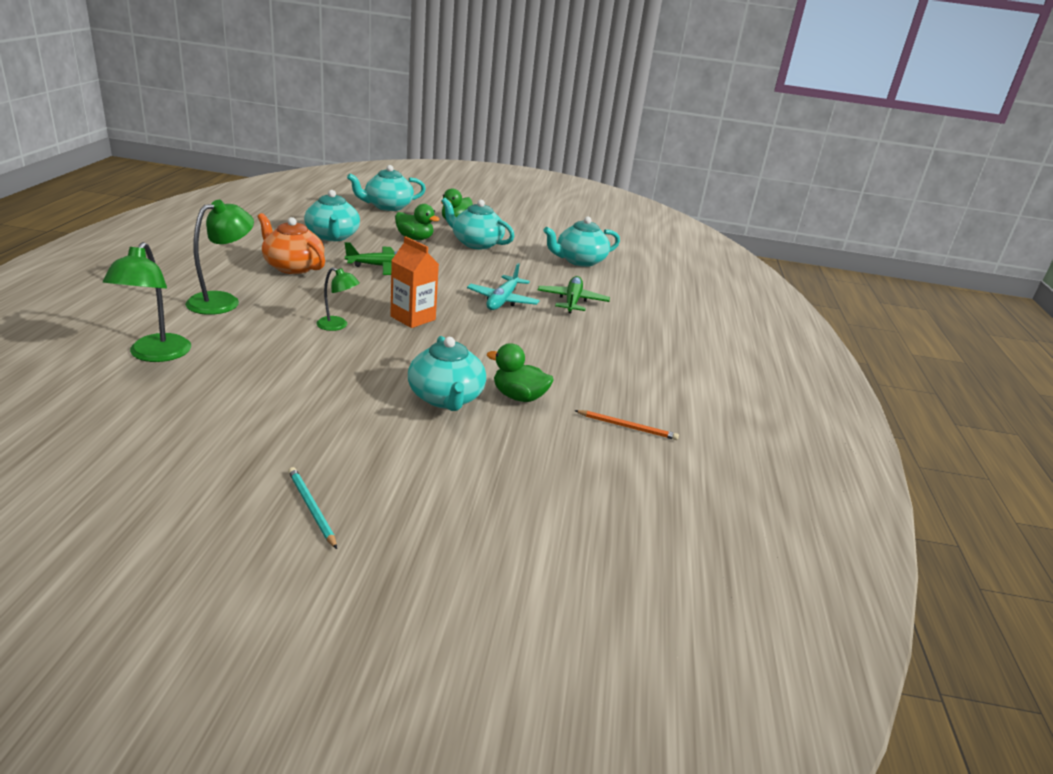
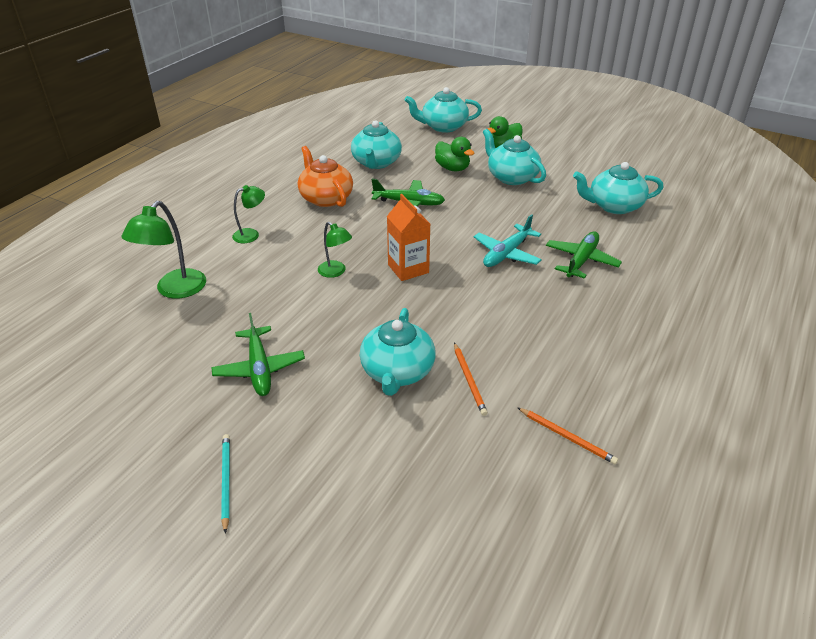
camera: 25 degrees right, 10 degrees up
(223, 301) = (251, 234): green lamp -> green lamp, size x0.60
(296, 411) = (259, 368): none -> green plane
(519, 397) = (469, 380): green duck -> orange pencil

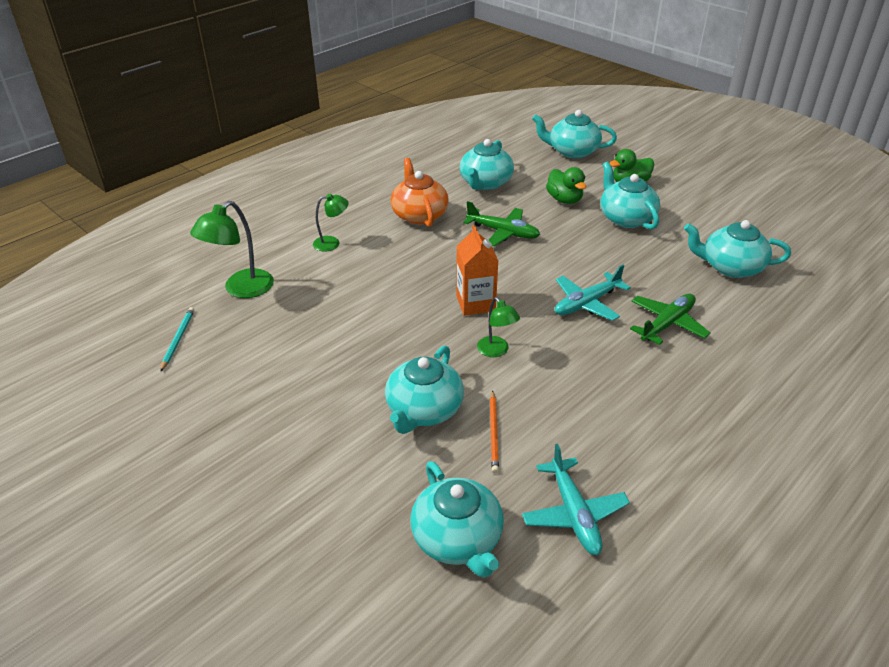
camera: 15 degrees right, 0 degrees up
(226, 481) = (222, 486): turquoise pencil -> turquoise pencil (178, 339)
(259, 368) = (292, 382): green plane -> none
(335, 272) = (400, 295): green lamp -> green lamp (496, 351)
(474, 482) = (458, 539): none -> turquoise teapot
(567, 437) = (574, 513): orange pencil -> turquoise plane

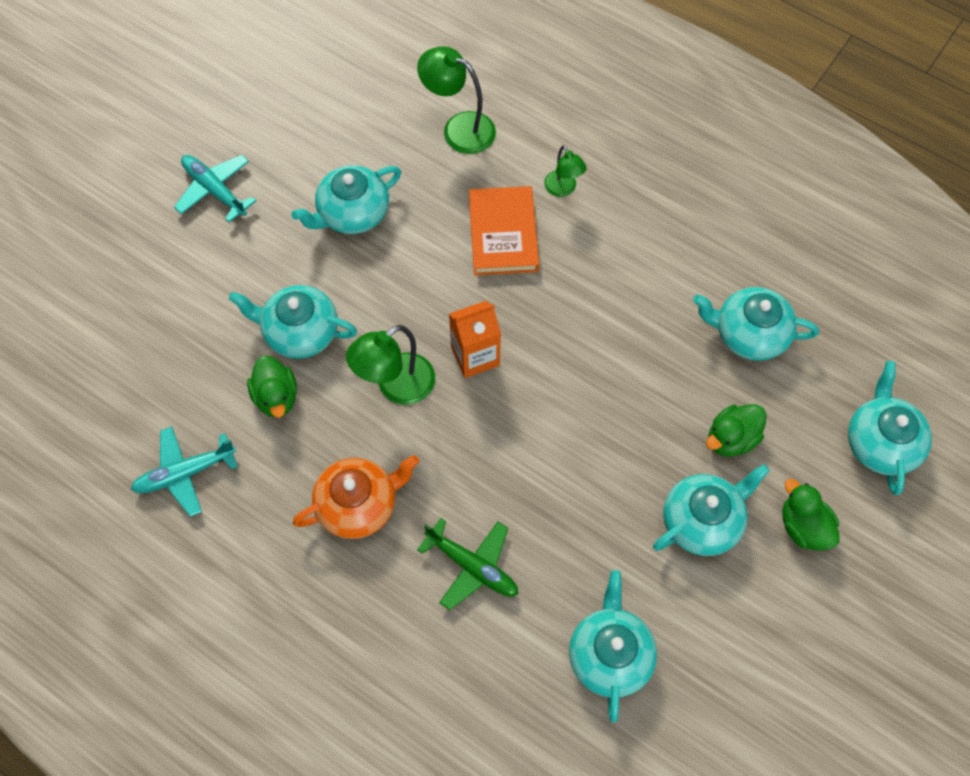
camera: 80 degrees right, 25 degrees up
(178, 339) = (371, 102): turquoise pencil -> none
(362, 277) = (503, 234): none -> orange book
(419, 215) = (647, 268): orange teapot -> orange teapot (358, 505)
(458, 539) = (152, 383): turquoise teapot -> turquoise teapot (352, 213)
(494, 433) = (276, 397): orange pencil -> green duck
(496, 351) = (396, 387): green lamp -> green lamp, size x1.67
(503, 232) = (629, 369): green plane -> none
(587, 303) = (496, 475): turquoise plane -> turquoise plane (215, 190)

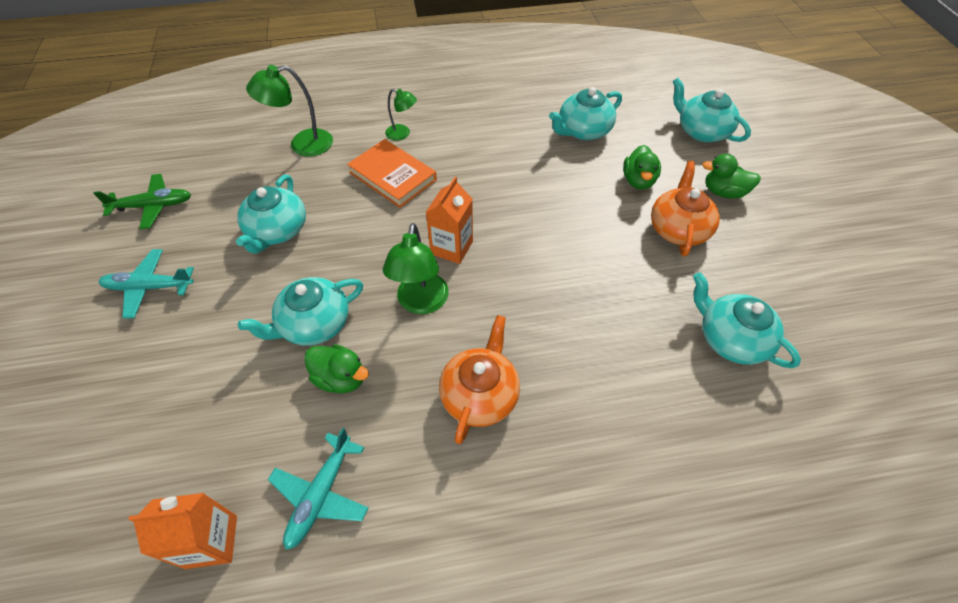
camera: 45 degrees left, 10 degrees down
(97, 441) = (211, 541): none -> orange carton
(472, 566) = (596, 364): green plane -> green plane (153, 206)
(703, 521) = (678, 229): turquoise teapot -> orange teapot

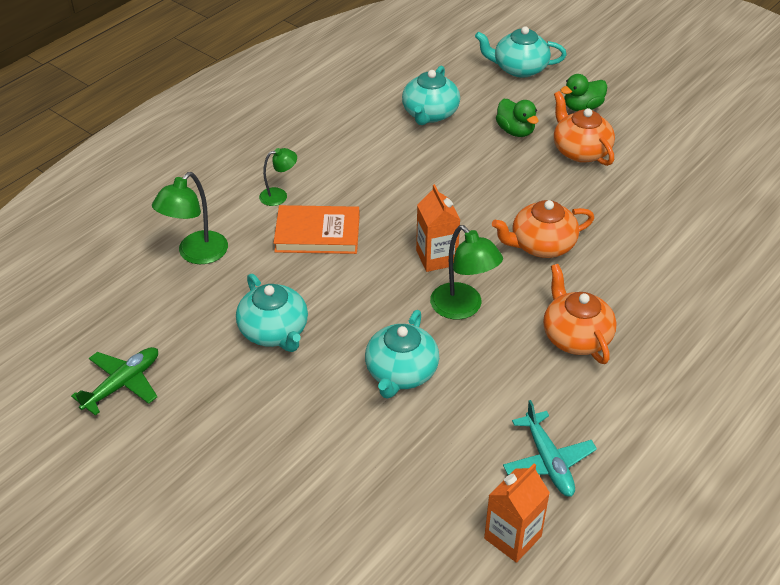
camera: 40 degrees left, 10 degrees down
(149, 287) = (221, 440): turquoise plane -> none
(341, 378) = (469, 391): green duck -> none
(547, 291) = (541, 245): none -> orange teapot
(730, 339) = (686, 204): turquoise teapot -> none

